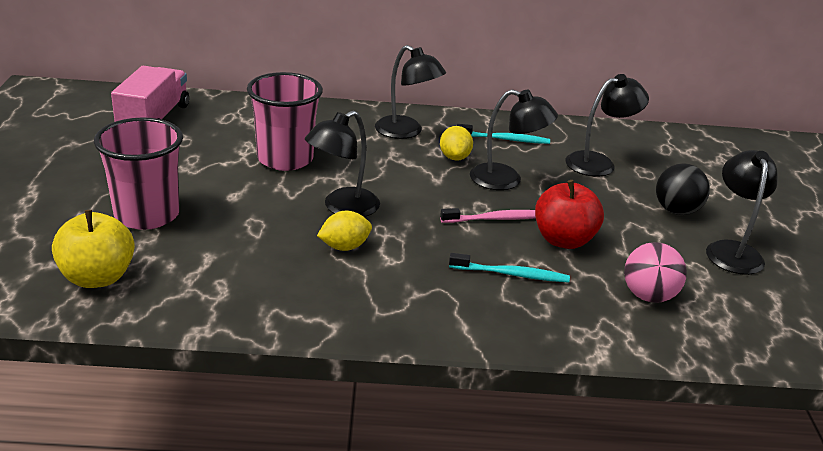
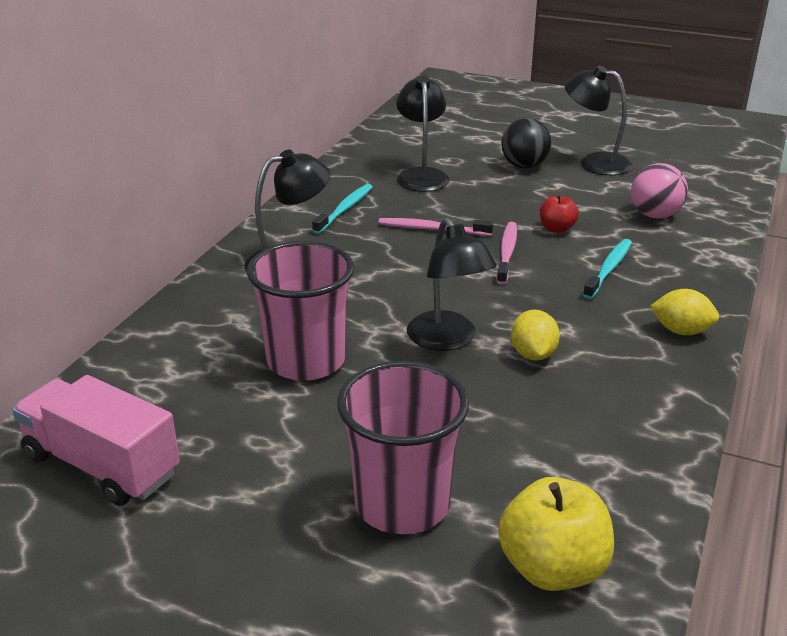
camera: 65 degrees left, 0 degrees up
(454, 157) = (368, 246): yellow lemon -> yellow lemon (681, 331)
(506, 180) = (432, 229): black lamp -> pink toothbrush
(563, 240) = (557, 229): red apple -> red apple, size x0.56

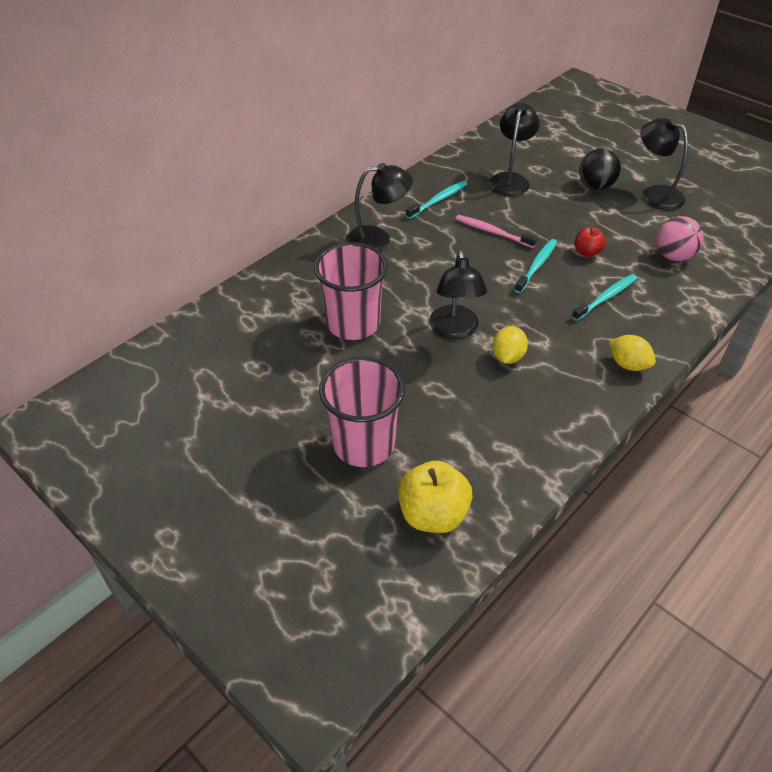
camera: 20 degrees right, 15 degrees up
(102, 465) = (201, 368): pink truck -> none
(507, 253) = (536, 266): pink toothbrush -> turquoise toothbrush

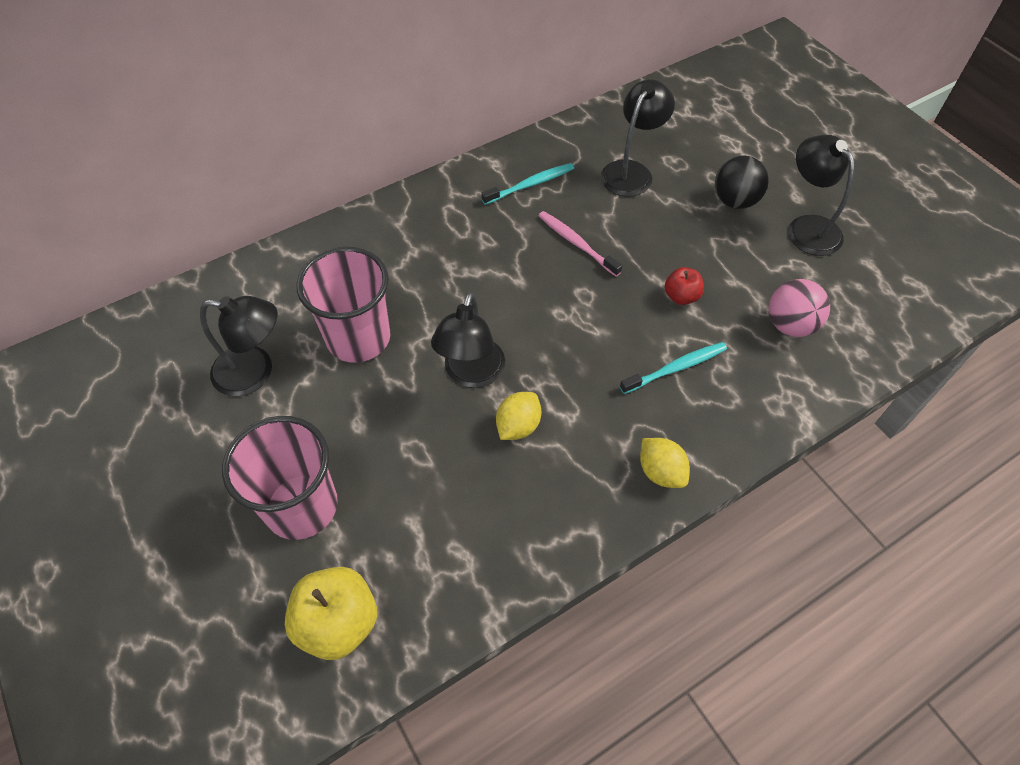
camera: 15 degrees right, 10 degrees up
(378, 239) = (436, 226): black lamp -> black lamp (255, 372)
(536, 266) = (609, 303): turquoise toothbrush -> none

